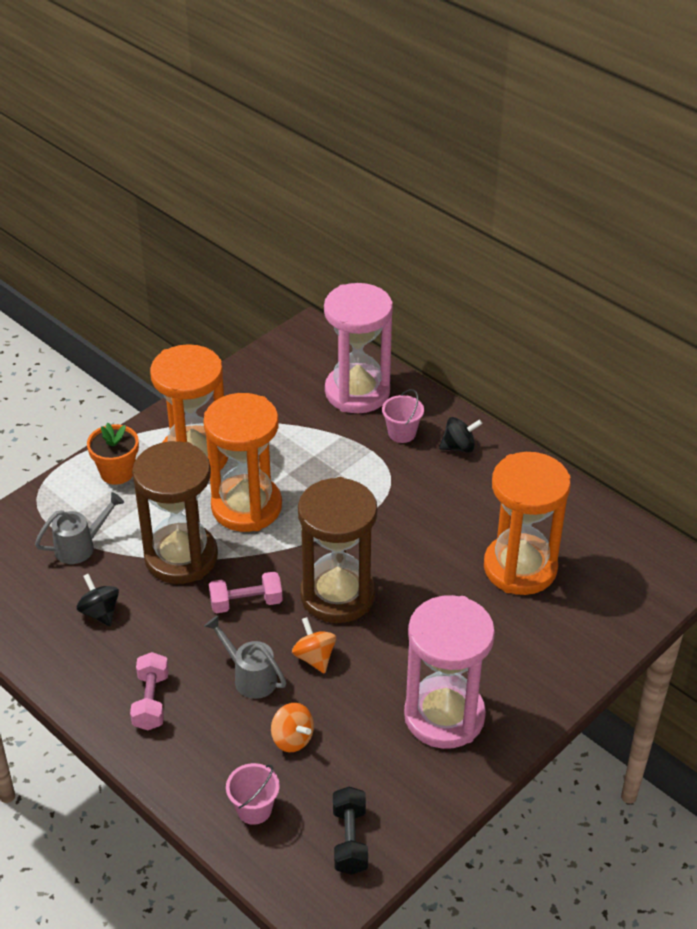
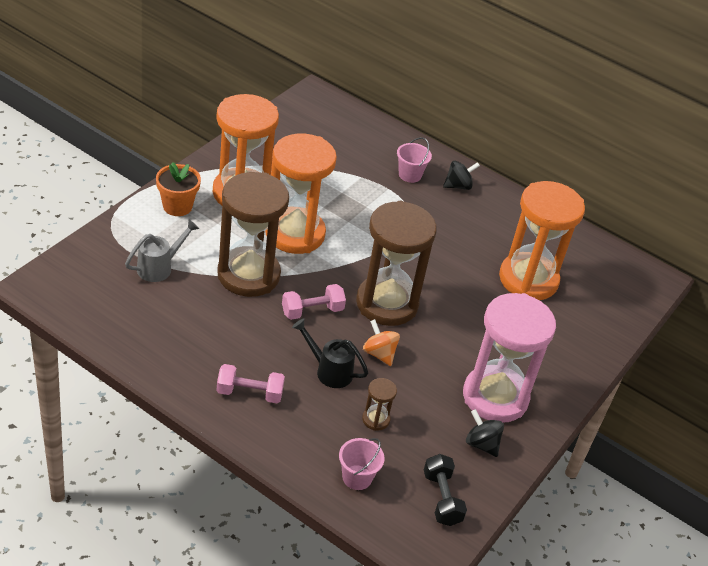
camera: 15 degrees left, 0 degrees up
(100, 612) = (188, 321): black spinning top -> black spinning top (481, 444)
(151, 701) = (249, 393): pink dumbbell -> pink dumbbell turned 75 degrees counterclockwise
(250, 677) = (329, 371): grey watering can -> black watering can
(292, 739) = (376, 419): orange spinning top -> brown hourglass
(357, 392) = (366, 142): pink hourglass -> none

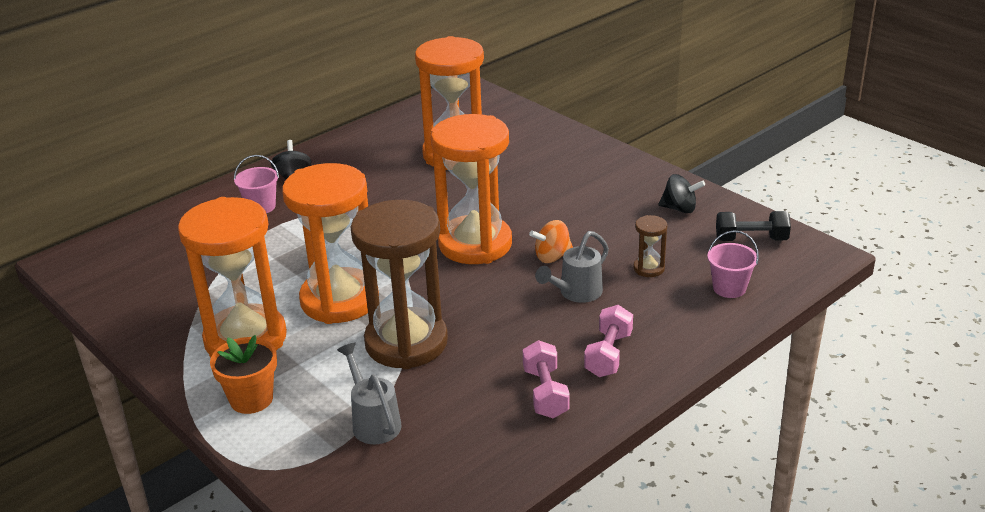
camera: 70 degrees left, 10 degrees down
(312, 311) = (479, 297): pink dumbbell -> pink dumbbell (545, 393)
(329, 371) = (576, 293): black watering can -> grey watering can
(387, 303) = (475, 244): brown hourglass -> orange hourglass
(481, 444) = (679, 209): black spinning top -> black spinning top turned 135 degrees counterclockwise
(495, 397) = (618, 194): pink hourglass -> none

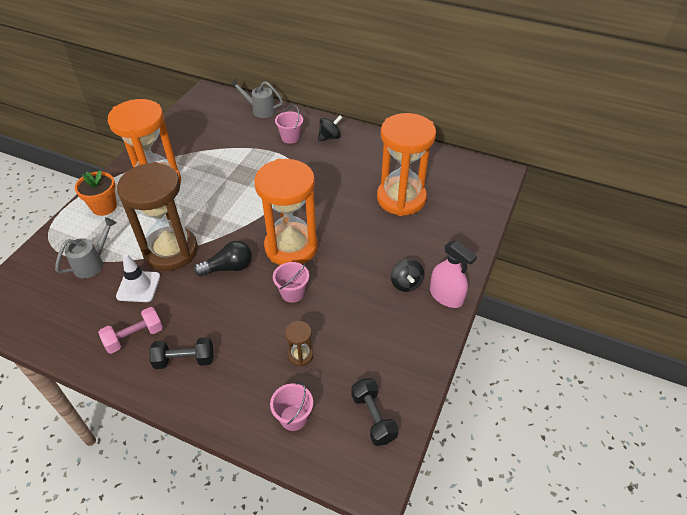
camera: 65 degrees right, 15 degrees up
(339, 300) = (205, 206): orange hourglass -> none
(454, 380) = (138, 286): none -> white traffic cone
(475, 298) = (228, 267): none -> black light bulb
(552, 257) = (292, 293): orange spinning top -> pink bucket
(576, 293) = (252, 320): grey watering can -> grey watering can (260, 110)
(608, 354) = (184, 360): pink dumbbell -> black dumbbell
(621, 163) = (446, 296): none -> pink spray bottle
(679, 209) = (396, 354): black spinning top -> black spinning top (406, 283)

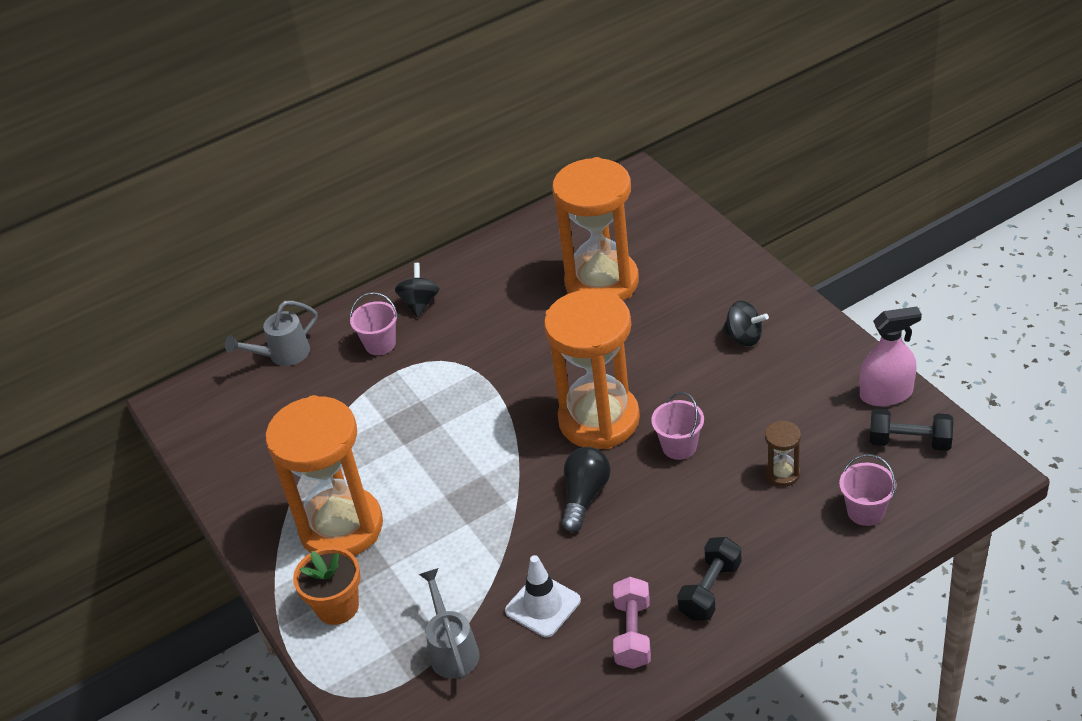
camera: 50 degrees left, 5 degrees down
(171, 251) = (502, 550): brown hourglass -> none
(446, 296) = (788, 312): pink spray bottle -> pink spray bottle (886, 394)

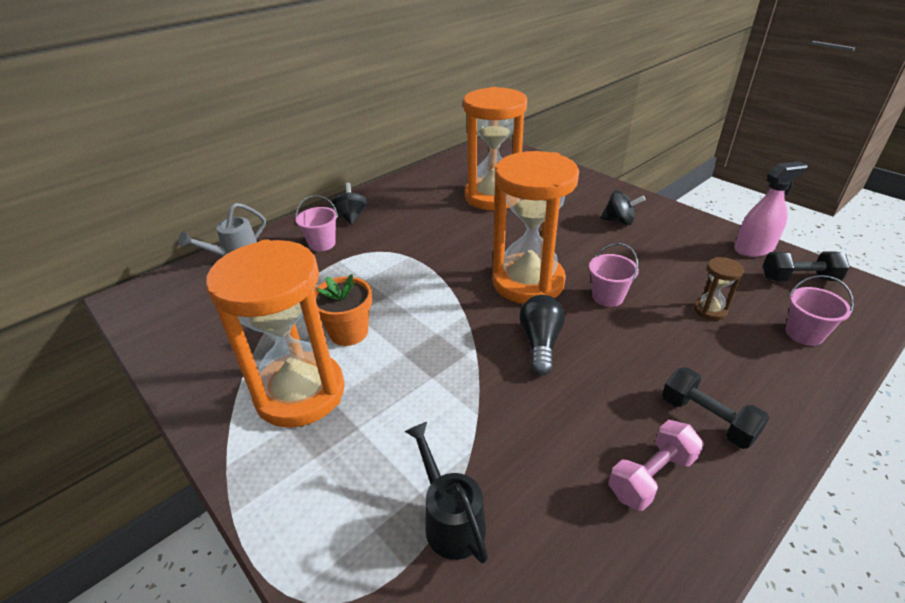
camera: 15 degrees left, 5 degrees down
(337, 607) = (302, 480): orange flower pot -> orange flower pot (349, 332)
(452, 649) = (450, 519): grey watering can -> black watering can
(543, 606) = (539, 454): white traffic cone -> none
(632, 634) = (651, 476): pink dumbbell -> pink dumbbell turned 60 degrees clockwise
(710, 590) = (707, 419): black dumbbell -> black dumbbell turned 60 degrees counterclockwise

